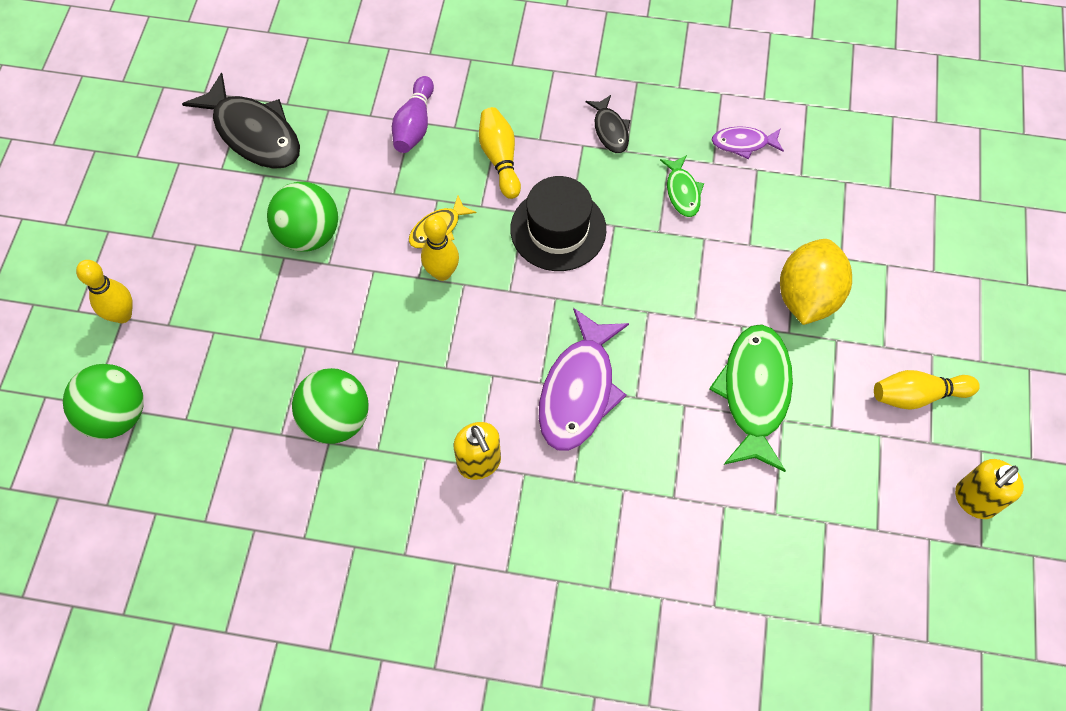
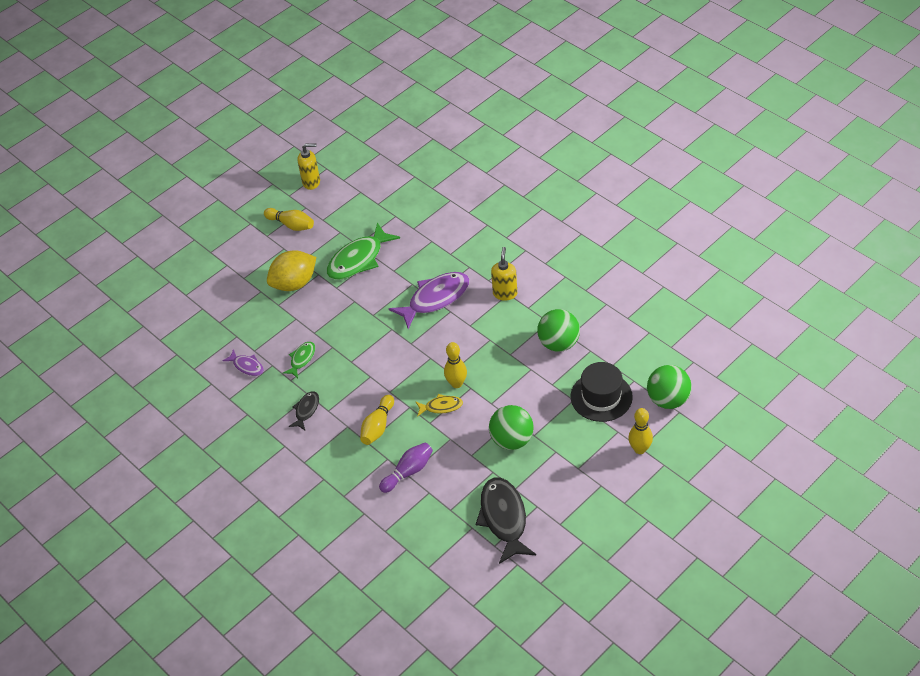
camera: 140 degrees left, 15 degrees down
(558, 229) = (380, 374): black hat -> black hat (601, 397)

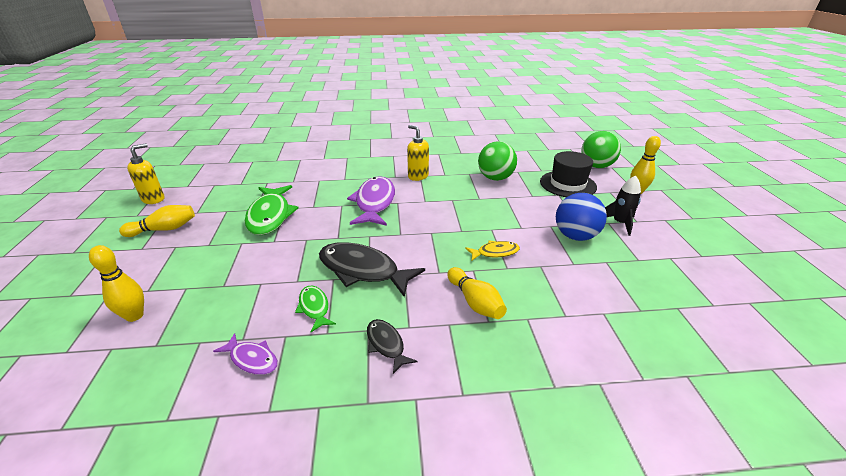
camera: 55 degrees left, 15 degrees down
(247, 366) = (252, 359): purple fish -> purple fish turned 45 degrees clockwise
(294, 283) = (222, 261): yellow lemon -> none
(408, 472) = (561, 313): purple bowling pin -> none
(441, 406) = (495, 252): yellow fish -> yellow fish turned 45 degrees clockwise
(456, 383) = (478, 233): yellow bowling pin -> yellow bowling pin (134, 316)
(503, 518) = (676, 282): black fish -> black fish (362, 270)
(512, 440) = (575, 236): green ball -> blue ball
(562, 459) = (620, 223): none -> black rocket

